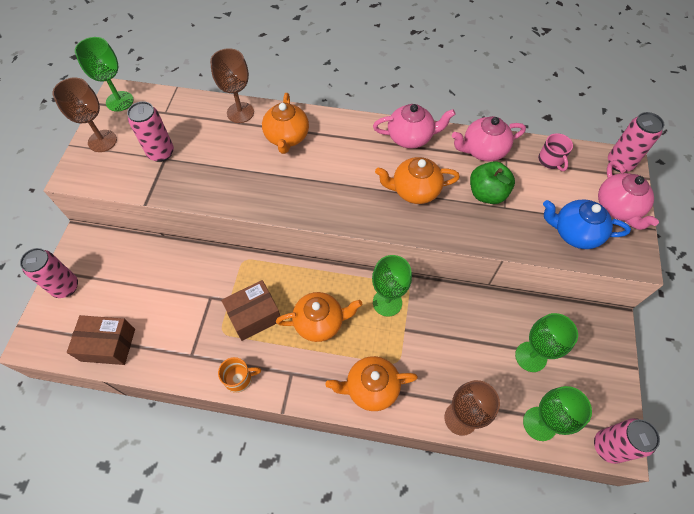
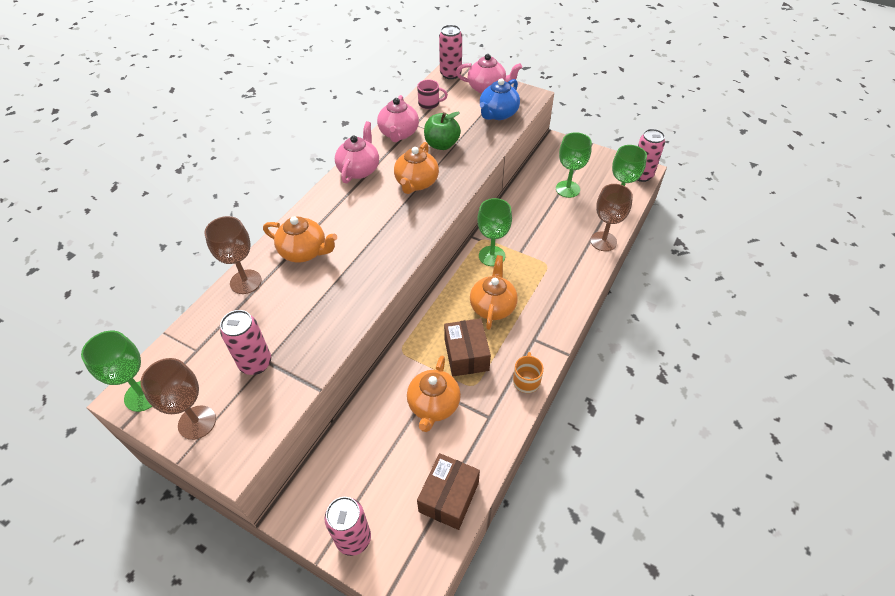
camera: 70 degrees left, 10 degrees down
(371, 388) = (564, 287): orange teapot -> orange teapot (433, 405)

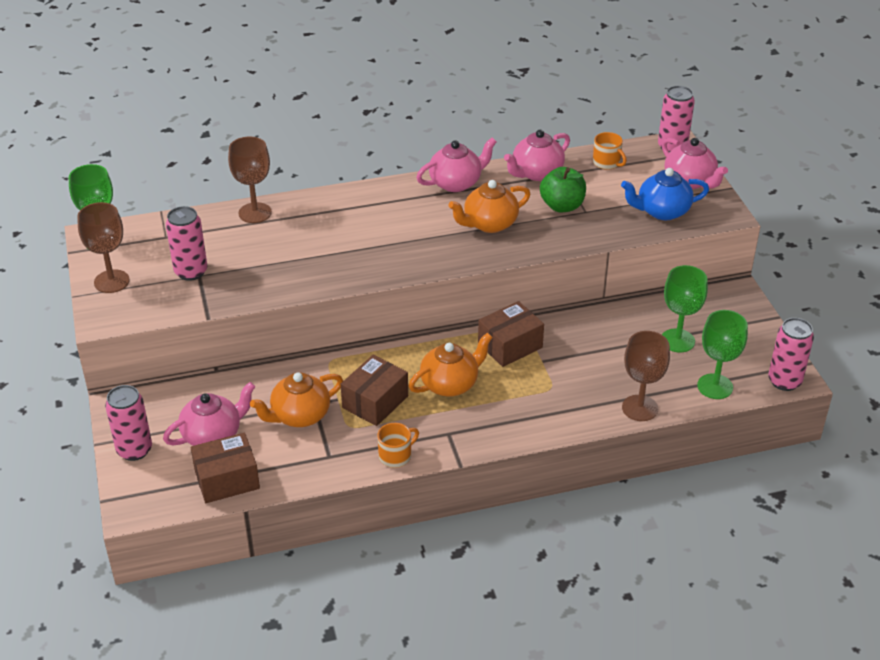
camera: 45 degrees right, 10 degrees down
(304, 252) = (324, 219): orange teapot -> none
(395, 473) = (213, 435): none -> pink teapot
(429, 103) = (607, 163): pink mug -> orange mug
(491, 256) = (510, 345): green goblet -> brown box

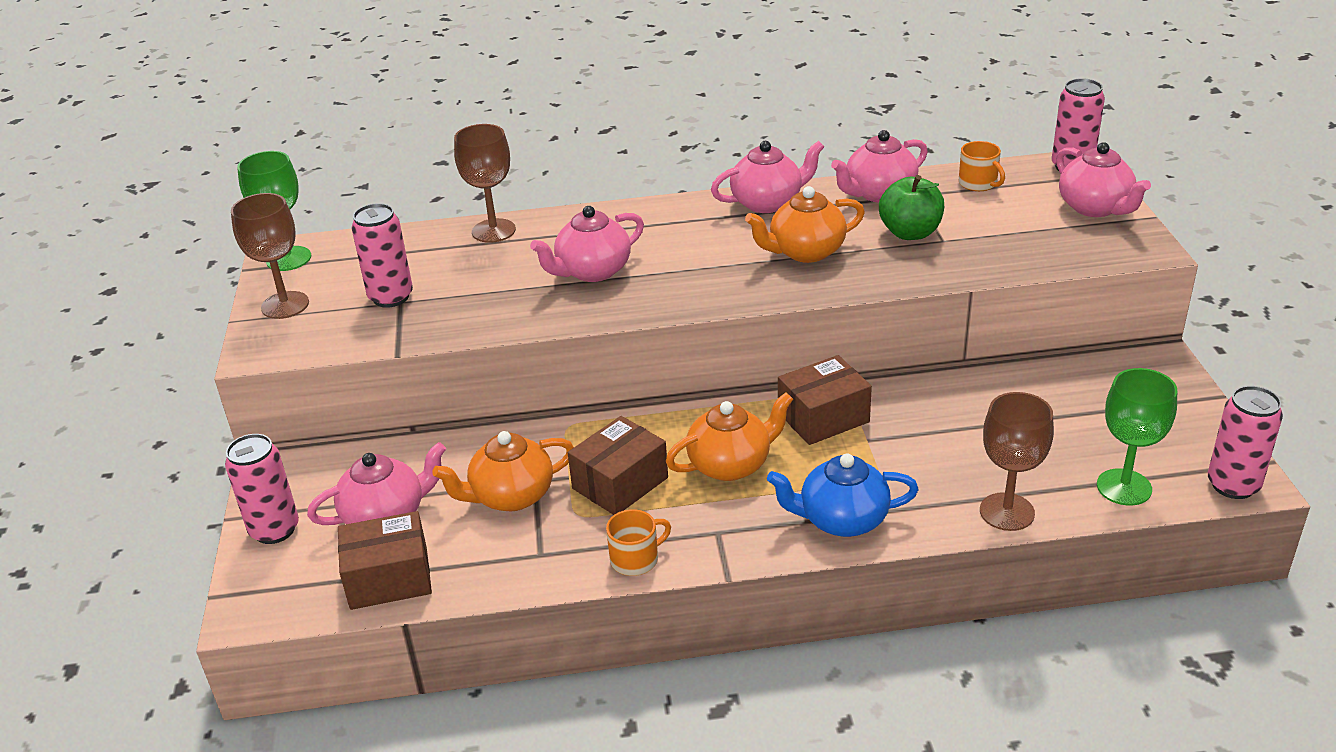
camera: 10 degrees right, 5 degrees down
(337, 245) = (592, 271): none -> pink teapot
(662, 211) = (1053, 243): blue teapot -> blue teapot (842, 520)
(677, 340) = (1069, 421): green goblet -> none

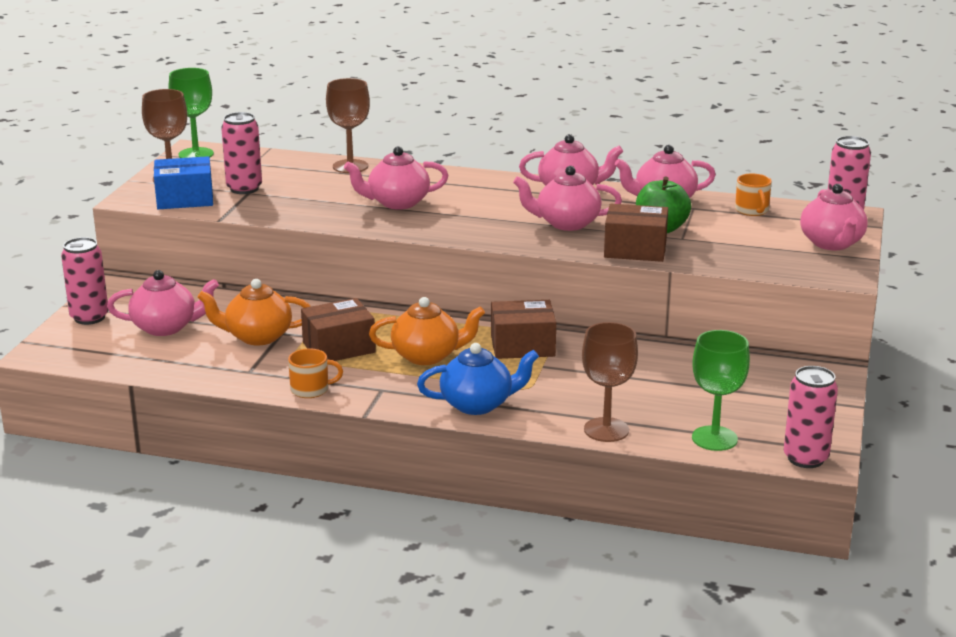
camera: 20 degrees right, 10 degrees down
(327, 333) = (185, 199): none -> blue box
(389, 578) = (140, 359): brown box -> brown box (635, 249)
(805, 252) = (566, 223): orange teapot -> pink teapot
(842, 520) = (477, 404): blue teapot -> blue teapot turned 150 degrees clockwise

